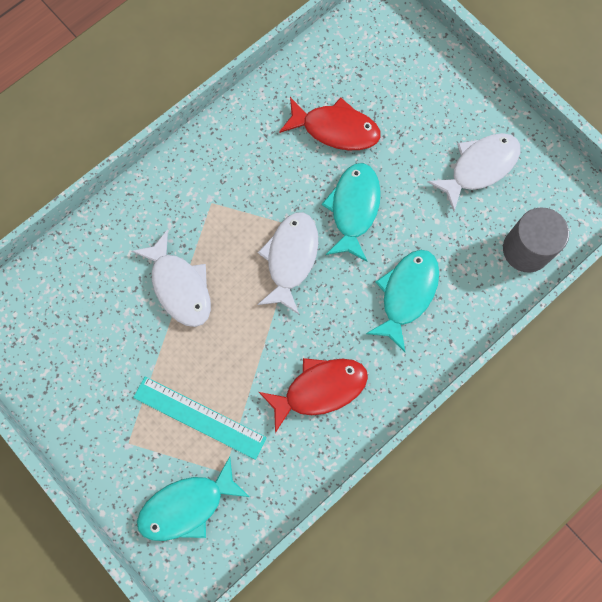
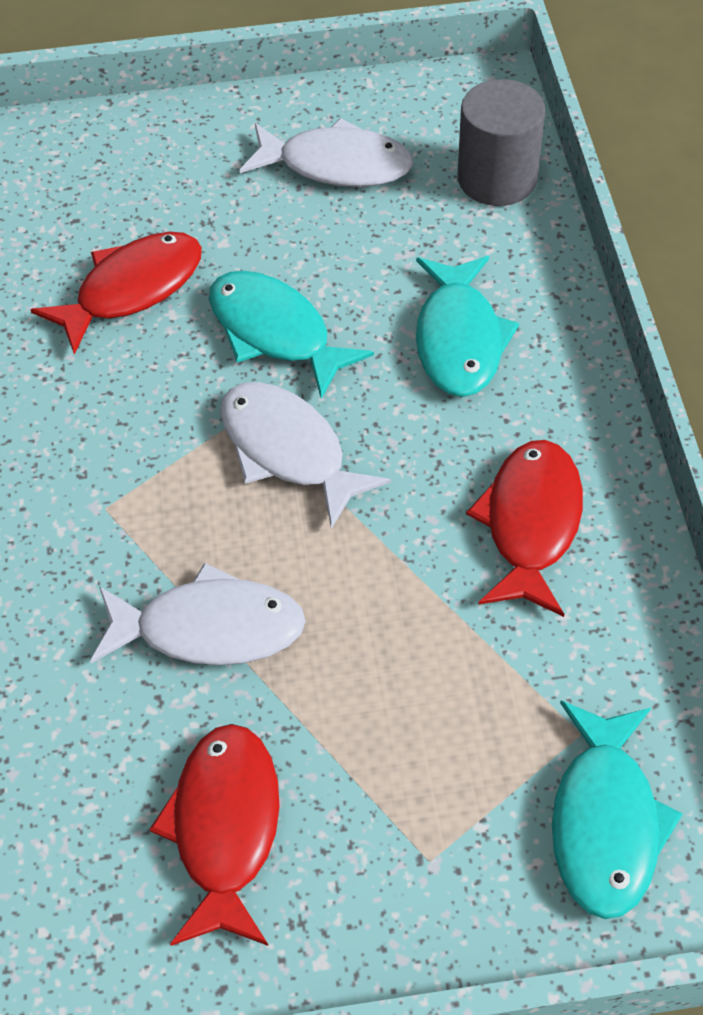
camera: 55 degrees left, 20 degrees down
(95, 353) = (225, 828): none -> red fish
(199, 417) = (460, 719): turquoise ruler -> none
(406, 294) = (459, 339): turquoise fish -> turquoise fish turned 150 degrees counterclockwise
(479, 167) = (336, 165): white fish -> white fish turned 105 degrees clockwise

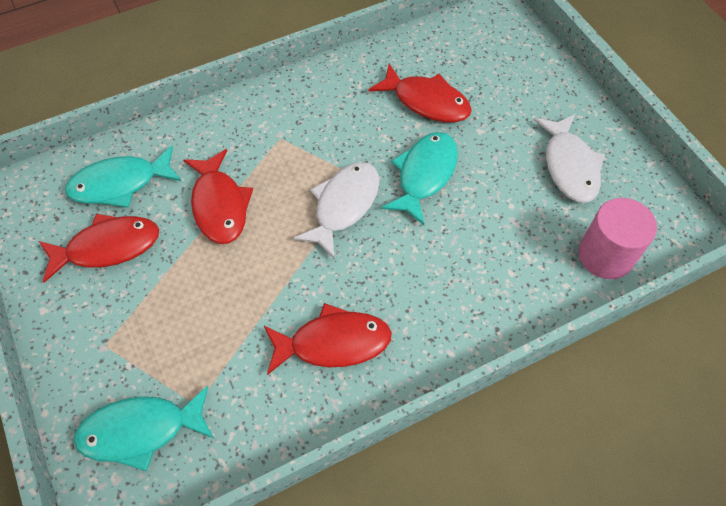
camera: 70 degrees right, 5 degrees up
(209, 628) = (219, 205): white fish -> red fish
(459, 339) = (459, 269): turquoise fish -> turquoise fish (120, 184)
(497, 179) = (605, 255): grey cylinder -> pink cylinder

